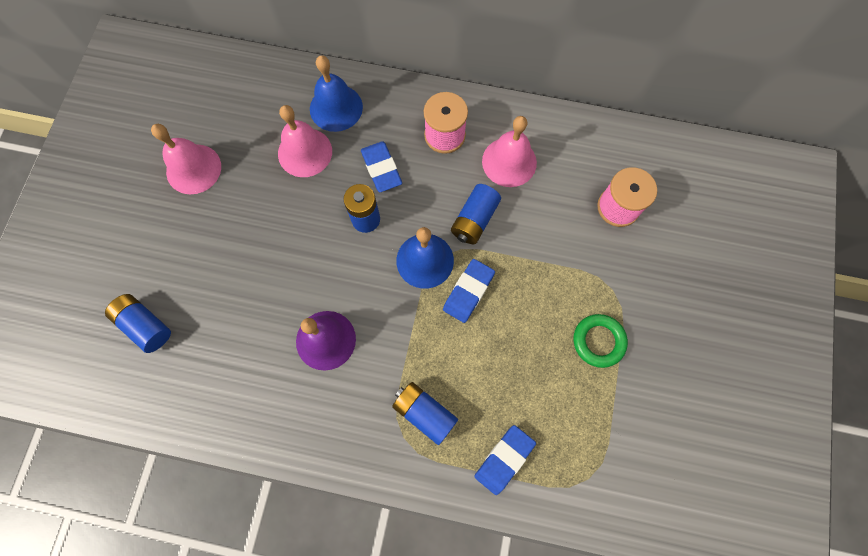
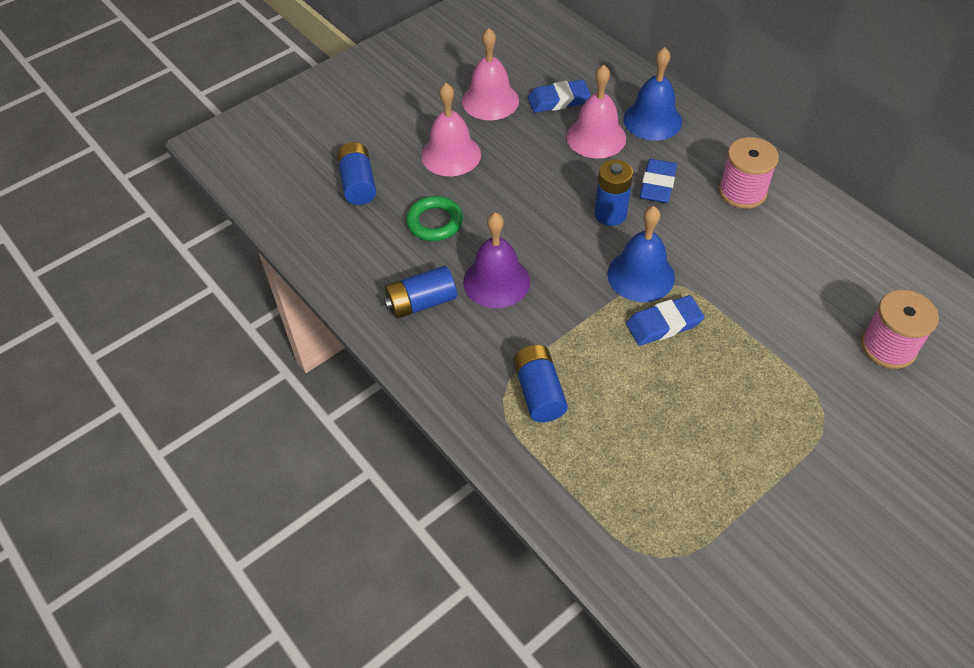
camera: 40 degrees right, 20 degrees down
(474, 220) = (718, 272): blue battery -> blue battery (421, 303)
(504, 459) = (585, 480): blue eraser -> blue eraser (558, 100)
(509, 162) = (793, 246): pink bell -> pink bell (451, 155)
(598, 341) = (771, 446): green ring -> green ring (434, 222)

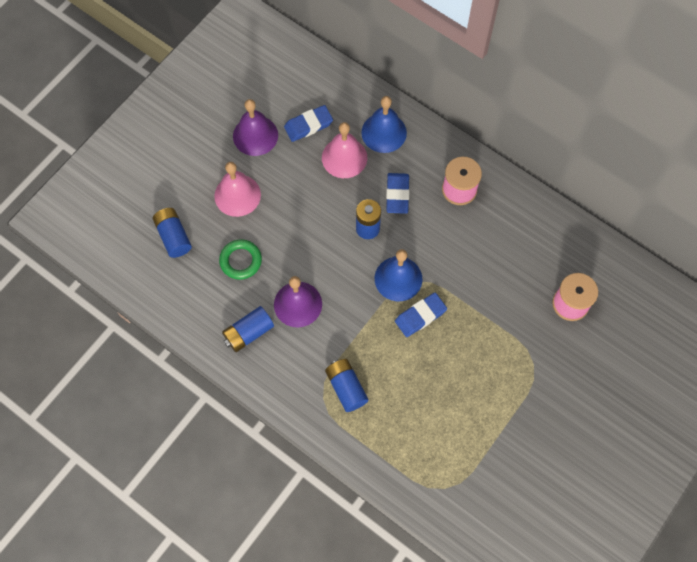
camera: 15 degrees left, 15 degrees up
(490, 101) = (255, 135): pink bell -> purple bell

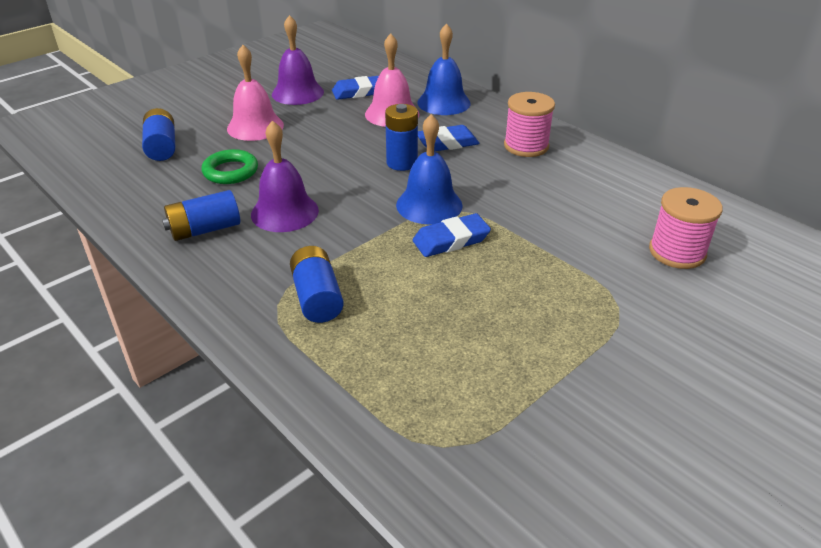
camera: 10 degrees right, 30 degrees down
(397, 195) = (447, 143): blue eraser -> blue eraser turned 60 degrees clockwise

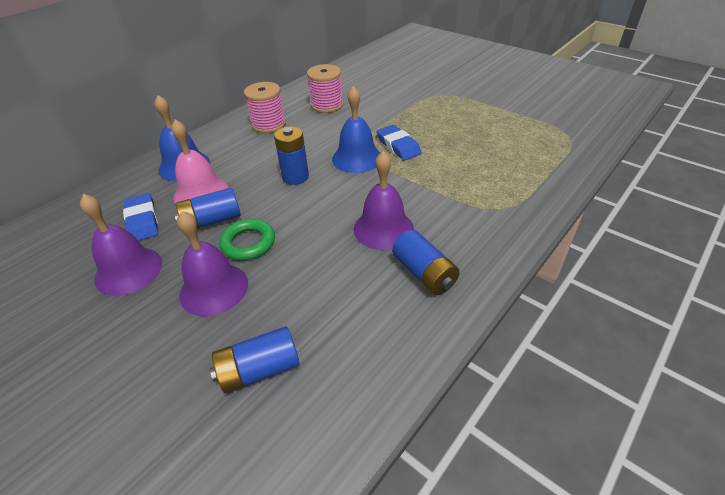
camera: 95 degrees left, 5 degrees up
(230, 171) = (317, 283): green ring -> green ring (248, 243)
(255, 127) = (214, 288): pink bell -> purple bell
(317, 298) = (483, 192): blue battery -> blue battery (212, 221)
(447, 143) = (262, 158): blue eraser -> none
(677, 252) = (387, 80): pink spool -> pink spool (327, 105)

